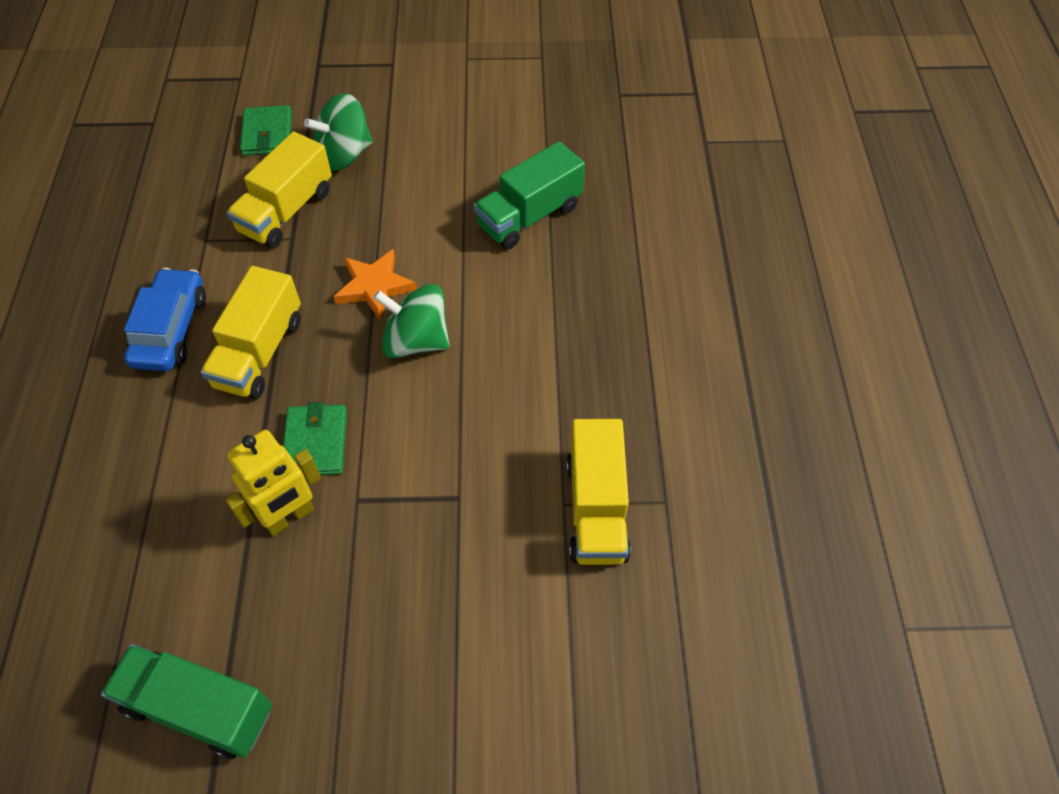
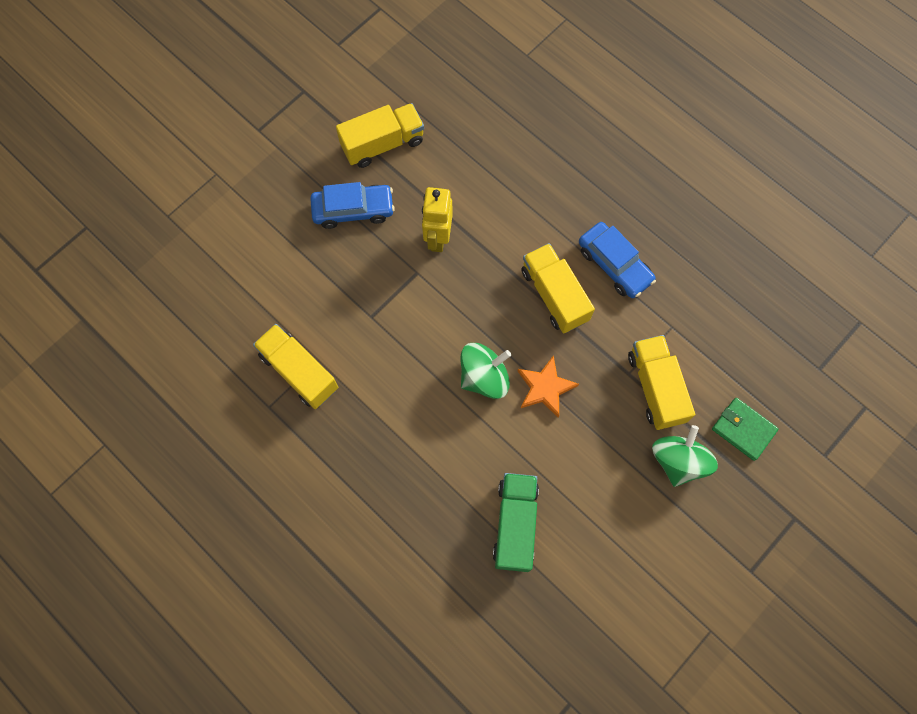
camera: 135 degrees right, 15 degrees up
(199, 708) = (382, 144): green truck -> yellow truck
(315, 443) = (468, 279): green wallet -> none
(337, 648) = (353, 210): none -> blue car

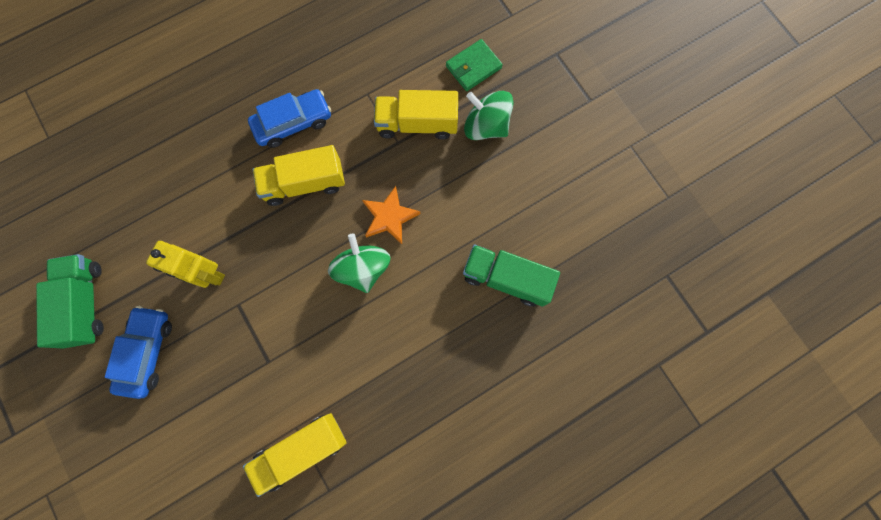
camera: 75 degrees left, 5 degrees up
(382, 144) = (85, 304): yellow truck -> green truck

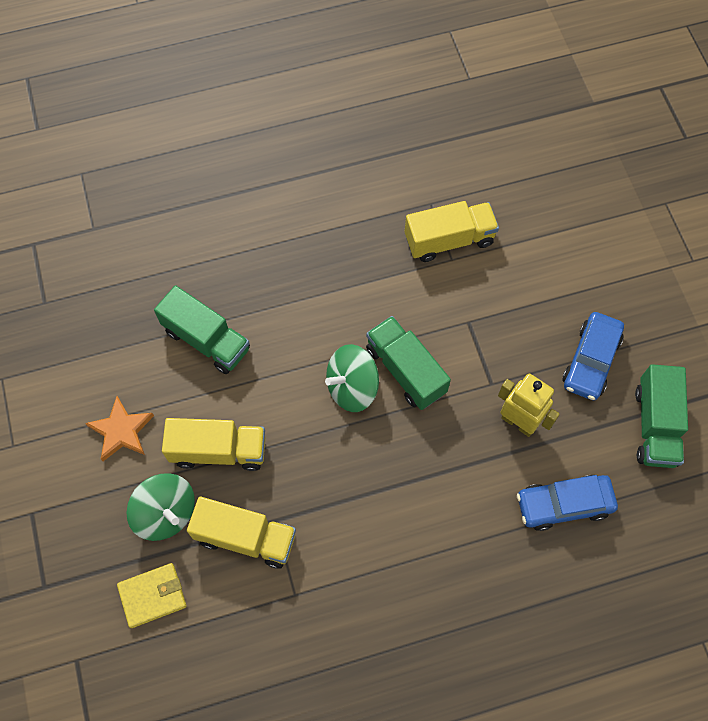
camera: 165 degrees left, 10 degrees down
(293, 123) = (394, 579): blue car -> blue car (564, 504)
(304, 183) = (395, 498): yellow truck -> yellow truck (218, 450)
(318, 297) = (405, 370): none -> green truck
(363, 268) = (352, 387): green spinning top -> green spinning top turned 60 degrees clockwise
(389, 217) = (309, 435): orange star -> orange star (121, 431)
(473, 67) = (152, 596): green wallet -> yellow wallet

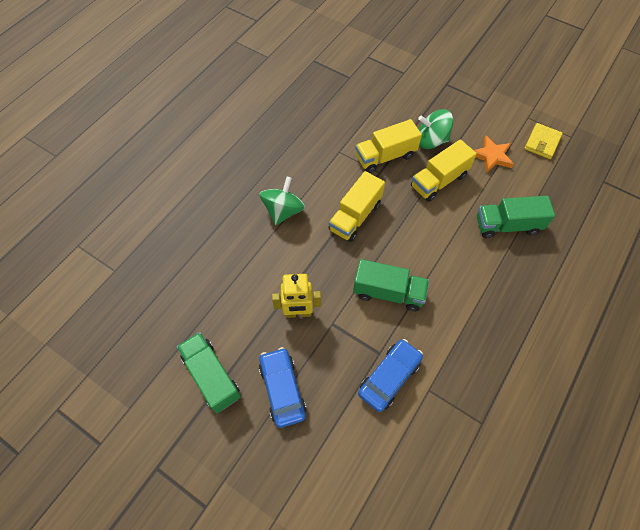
camera: 140 degrees right, 5 degrees down
(152, 596) = (400, 110): yellow wallet -> yellow wallet (542, 143)
(352, 387) = (407, 260): green spinning top -> green spinning top (283, 211)
(449, 240) = (444, 404): yellow truck -> yellow truck (355, 216)
(564, 504) = (237, 286): blue car -> blue car (389, 377)

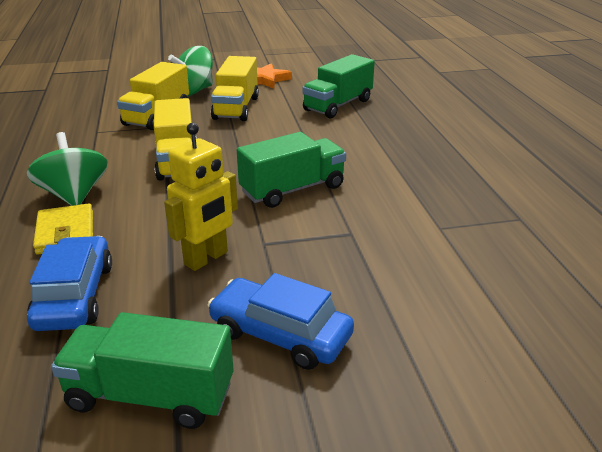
camera: 45 degrees left, 30 degrees down
(389, 377) = (389, 243): blue car -> blue car (75, 295)
(542, 143) = (296, 60): yellow wallet -> yellow wallet (65, 233)

